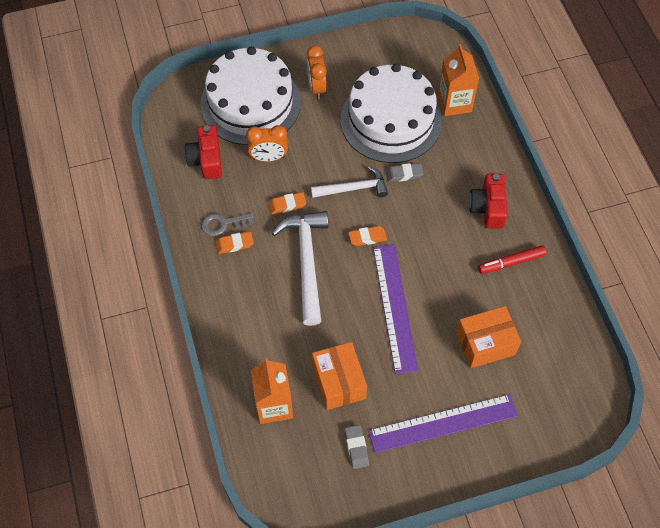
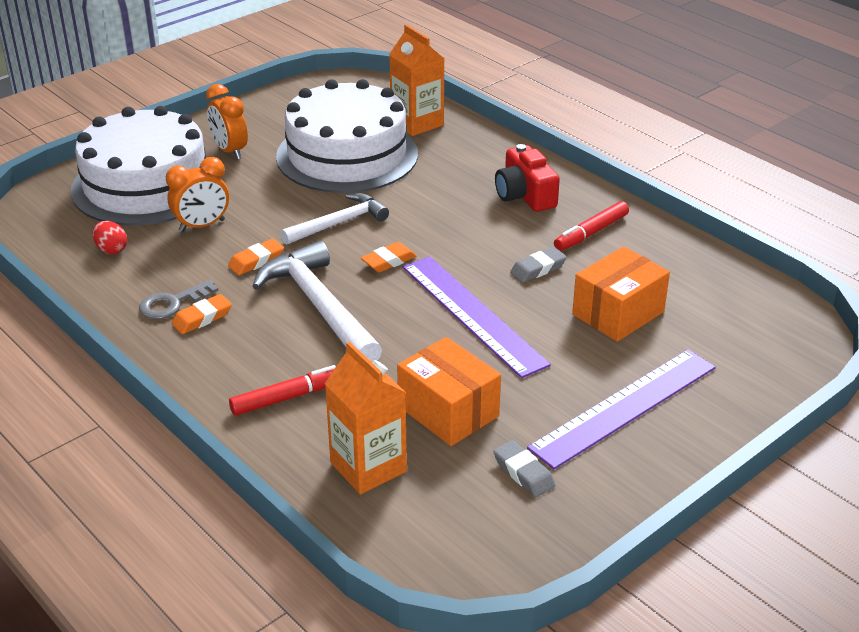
camera: 25 degrees left, 25 degrees down
(206, 160) = (111, 250): red camera -> red egg
(254, 331) = (288, 397): none -> red marker
(404, 174) = (397, 194): grey eraser -> grey eraser (538, 269)

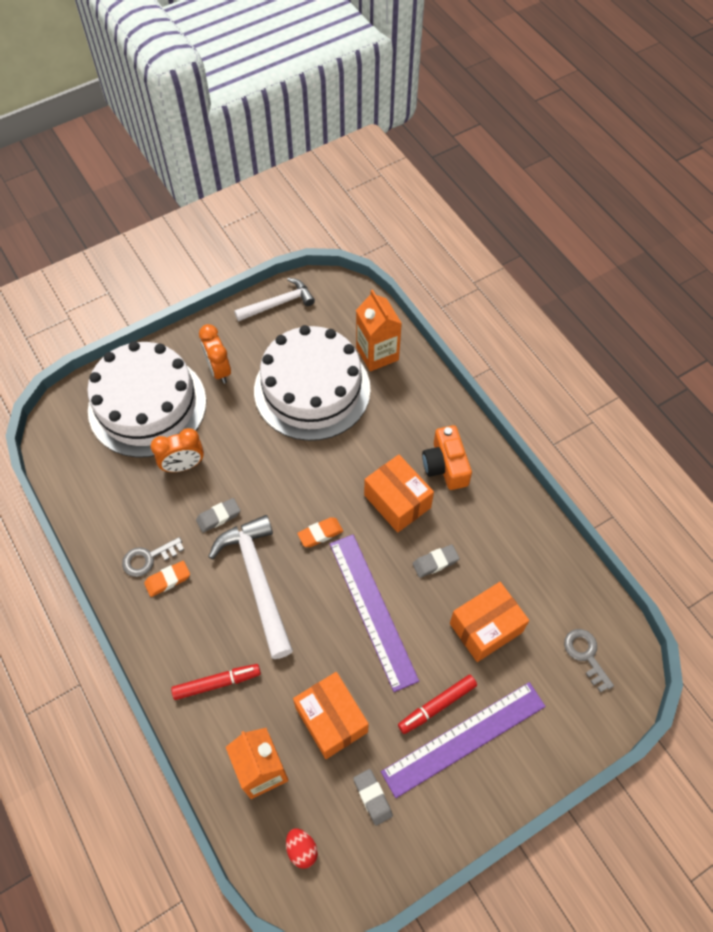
camera: 10 degrees right, 25 degrees up
(111, 250) = (111, 485): red egg -> red egg (302, 849)
(256, 261) = (218, 517): orange eraser -> grey eraser
(338, 223) = (290, 479): white hammer -> white hammer (278, 303)
(476, 227) = (397, 501): none -> orange box
(525, 195) = (445, 466): red camera -> orange camera
(591, 233) = (488, 523): red marker -> red marker (437, 706)
(747, 321) = (585, 655): none -> grey key

